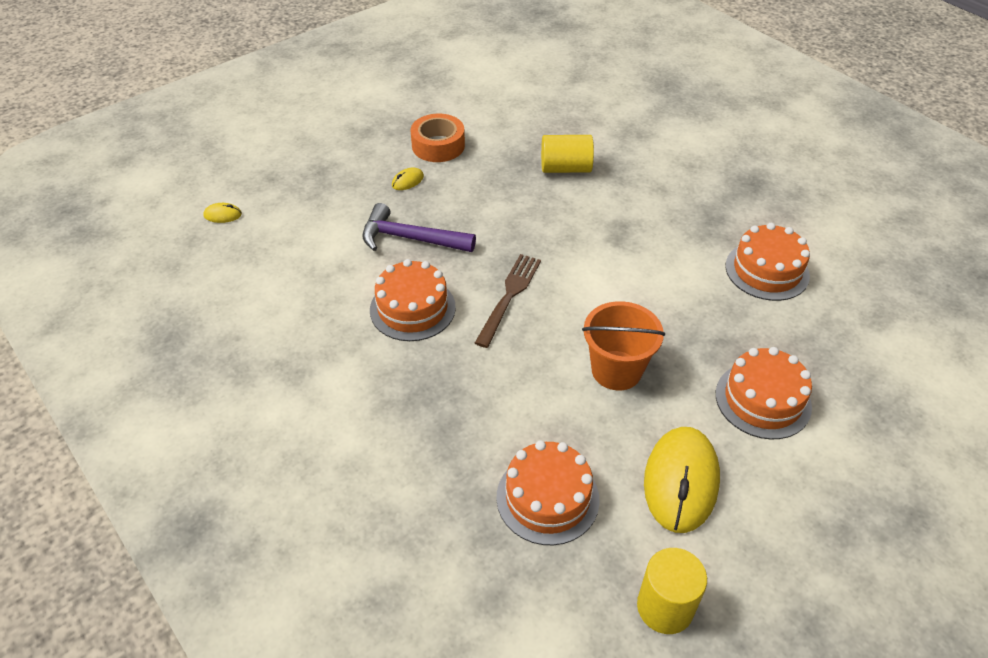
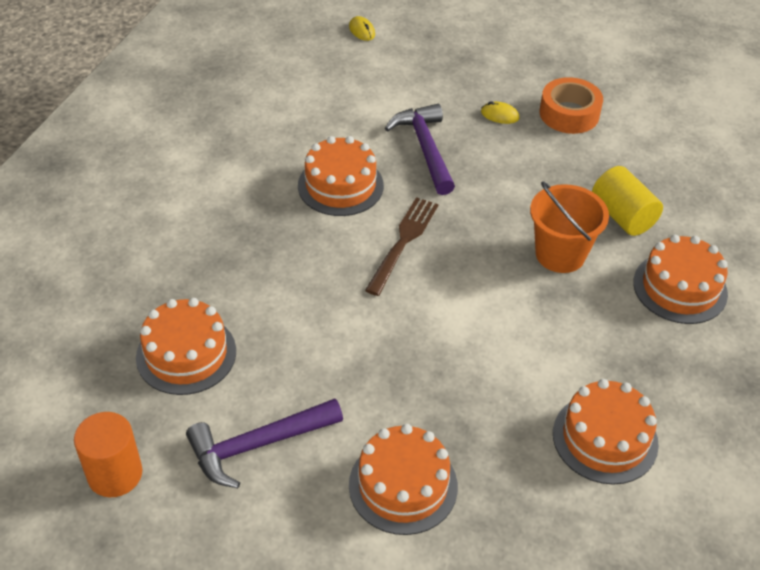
camera: 60 degrees right, 0 degrees up
(509, 296) = (403, 242): brown fork -> brown fork turned 60 degrees counterclockwise
(616, 370) = (363, 353): orange bucket -> orange bucket (560, 254)
(651, 174) = (680, 288): none -> orange cake
(665, 607) = (115, 474): yellow cylinder -> orange cylinder
(681, 481) = (257, 445): yellow mouse -> purple hammer

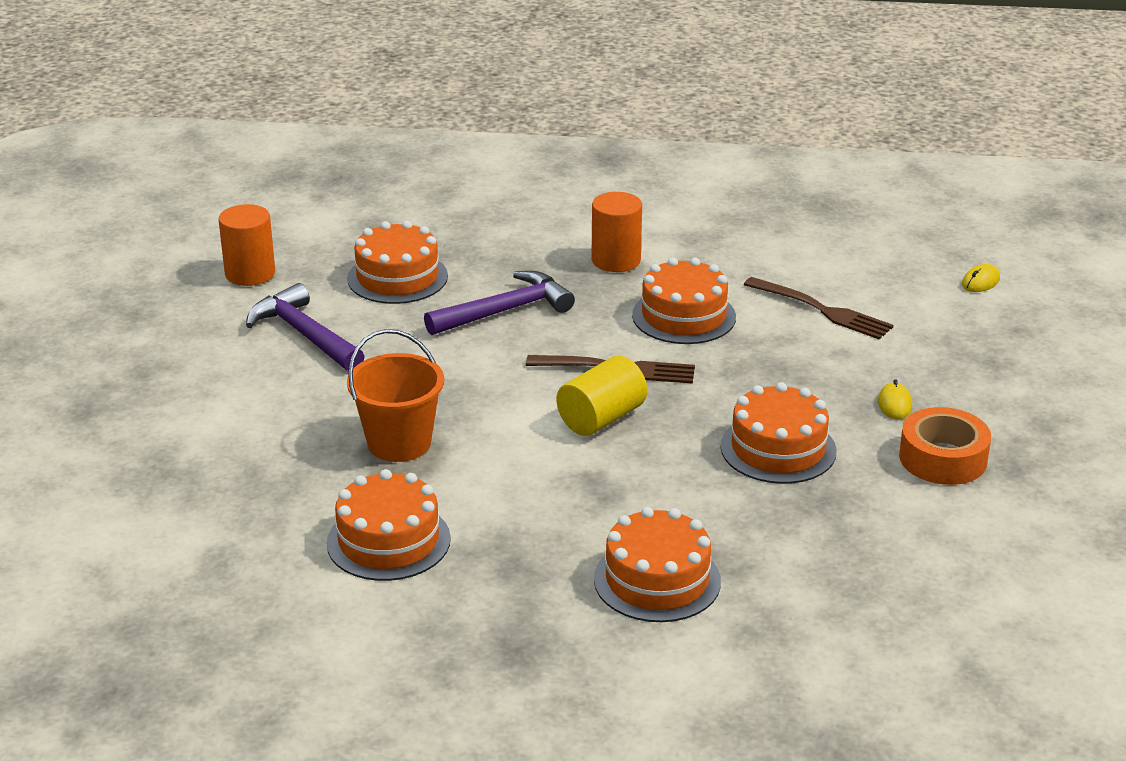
camera: 75 degrees right, 15 degrees down
(234, 202) = (616, 260): none -> orange cylinder
(365, 113) = (822, 310): none -> brown fork
(403, 485) = (284, 420): orange cake -> orange cake (778, 449)
(425, 148) = (787, 360): purple hammer -> purple hammer (505, 311)
(560, 254) = (662, 480): orange bucket -> orange bucket (399, 443)
(622, 216) = (764, 522): yellow cylinder -> yellow cylinder (601, 418)

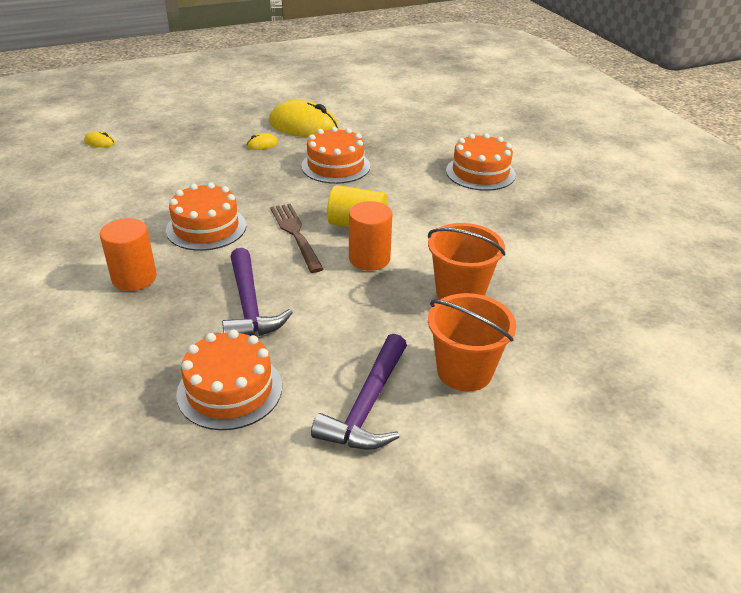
camera: 120 degrees left, 5 degrees up
(250, 274) = (285, 509): orange cylinder -> orange cylinder (369, 259)
(285, 398) = (464, 371): none -> orange bucket
(388, 541) = (552, 259): orange cake -> none
(505, 311) = (249, 306): purple hammer -> purple hammer turned 135 degrees counterclockwise
(822, 310) = (166, 182): brown fork -> none
(943, 458) = (303, 126): orange tape -> yellow mouse

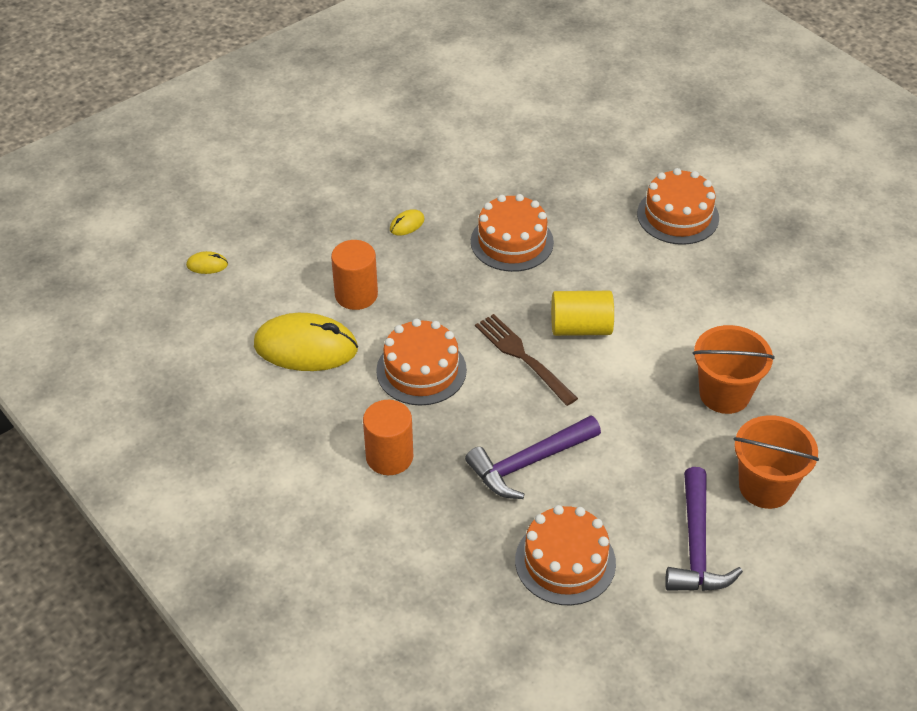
camera: 15 degrees left, 10 degrees up
(249, 306) = (528, 463): purple hammer -> purple hammer turned 90 degrees clockwise
(303, 126) = (438, 181): yellow mouse -> yellow mouse (306, 347)
(369, 259) = (616, 372): orange cylinder -> orange cylinder (356, 295)

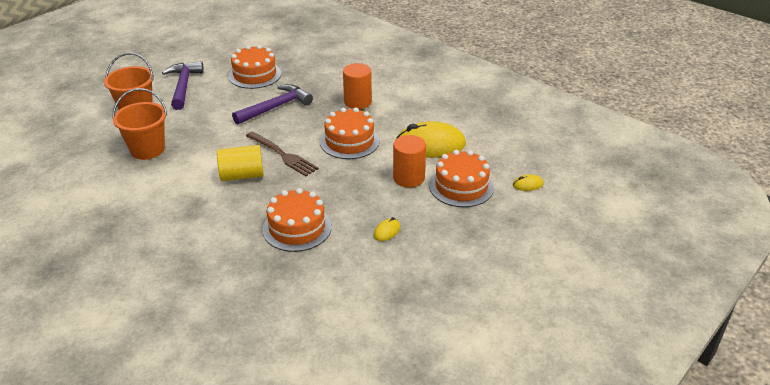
camera: 170 degrees right, 10 degrees down
(678, 216) = (150, 266): orange cake -> orange cake (461, 186)

